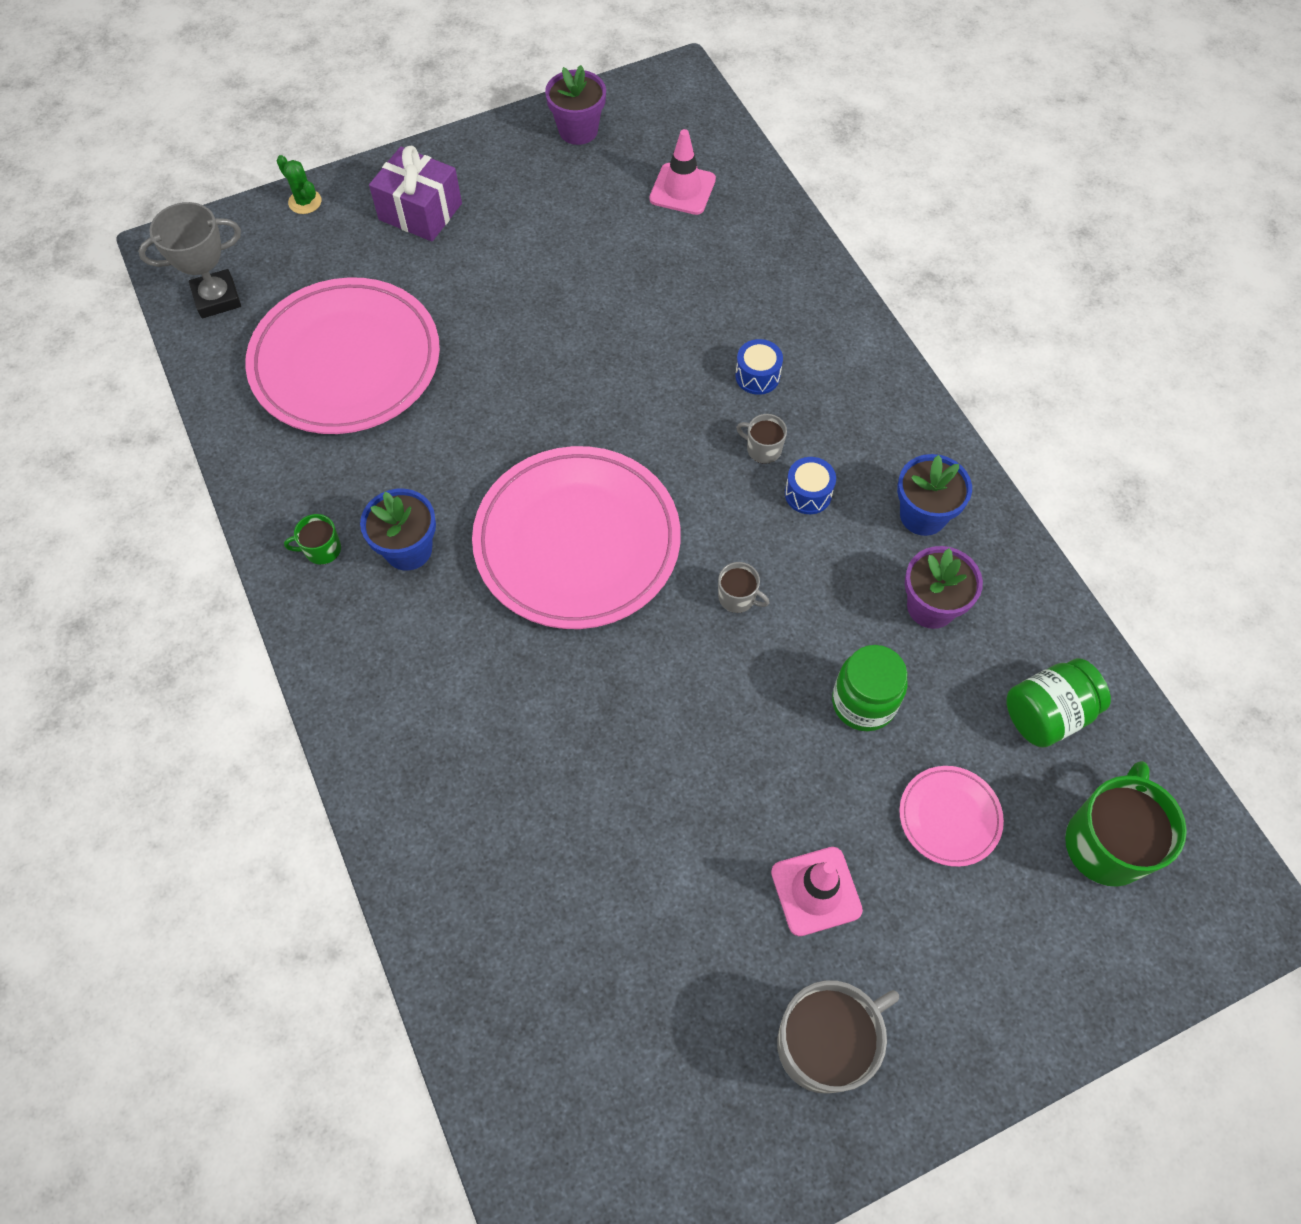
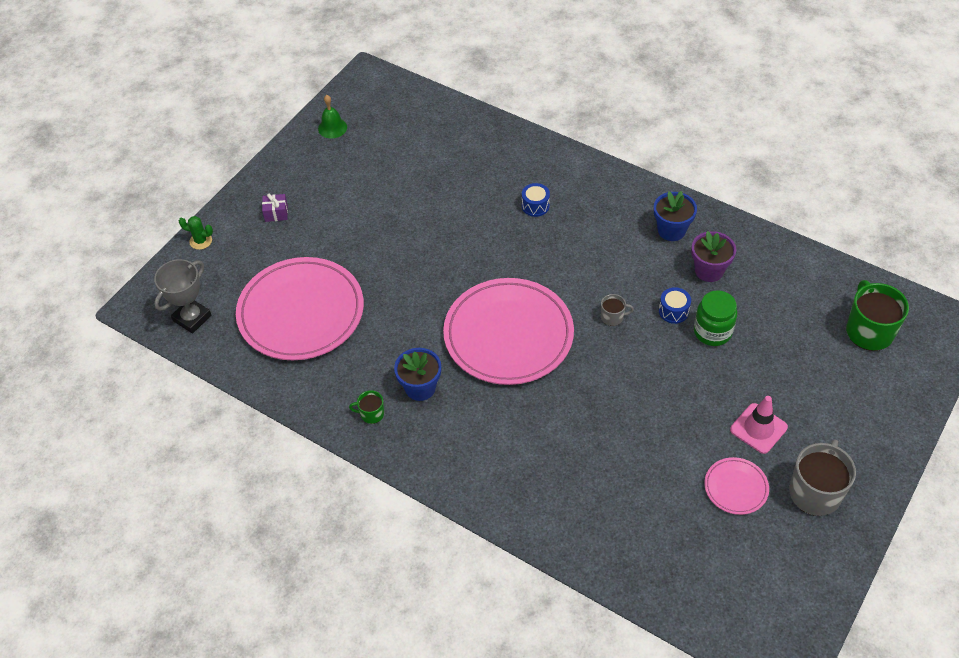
camera: 30 degrees left, 10 degrees down
(322, 549) = (371, 414): green mug -> green mug turned 45 degrees clockwise
(420, 212) = (276, 213): purple gift -> purple gift, size x0.53
(578, 130) = (332, 128): purple flower pot -> green bell
(682, 189) = (417, 131): pink traffic cone -> none
(763, 449) = (567, 240): grey mug -> none
(808, 494) = (607, 249): blue drum -> blue drum (673, 311)
(949, 817) = (792, 360): pink plate -> pink plate (736, 487)
(1047, 714) = (799, 289): green jar -> none

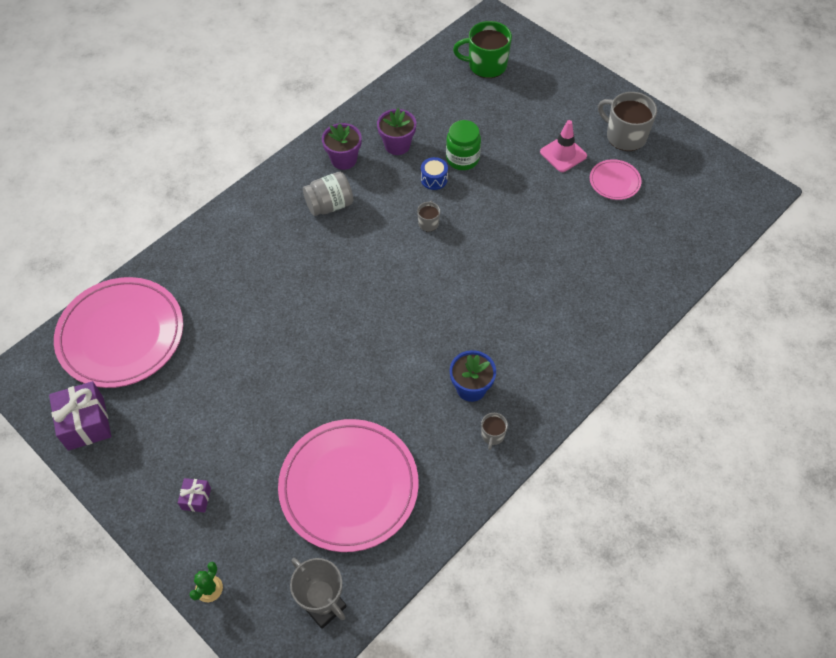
camera: 80 degrees left, 5 degrees up
(332, 128) = (86, 423): green bell -> purple gift
(371, 414) = (492, 435): green mug -> grey mug
(508, 335) = (427, 305): pink plate -> pink plate (121, 335)
(535, 206) = (277, 254): blue drum -> none
(608, 232) = (330, 205): none -> grey jar
(671, 230) = (344, 159): blue flower pot -> purple flower pot

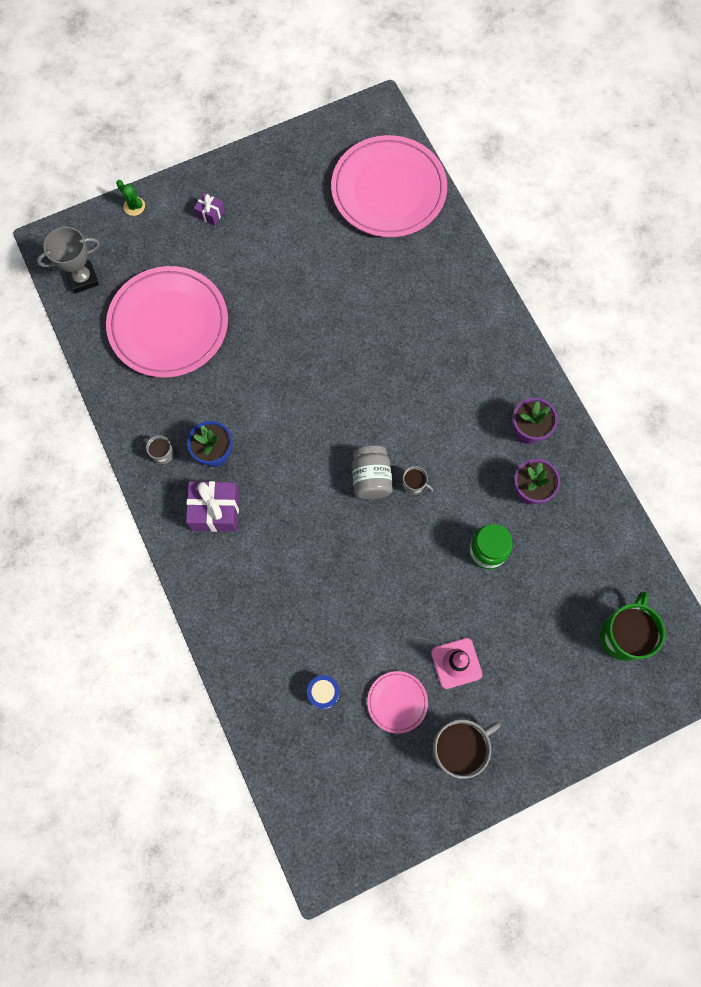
camera: 110 degrees right, 15 degrees up
(86, 423) = (312, 150): purple gift -> purple gift (215, 511)
(330, 205) = (472, 399): grey jar -> grey jar (371, 478)
(434, 179) = (469, 511): blue drum -> blue drum (323, 693)

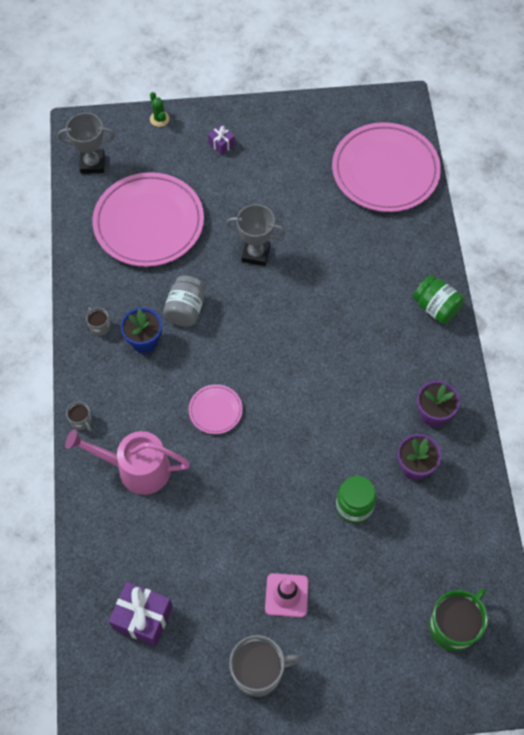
camera: 20 degrees right, 10 degrees down
(215, 511) = (125, 389): purple gift -> purple gift (143, 618)
(259, 589) = (136, 469): none -> pink watering can
(291, 322) = (256, 254): none -> grey trophy
(323, 693) = (156, 578): blue drum -> none
(371, 478) = (273, 408): grey jar -> grey jar (185, 310)
(397, 702) = (219, 610): pink plate -> pink plate (215, 410)
(414, 484) = (310, 426): grey mug -> grey mug (81, 421)
(491, 320) = (436, 308): none -> green jar

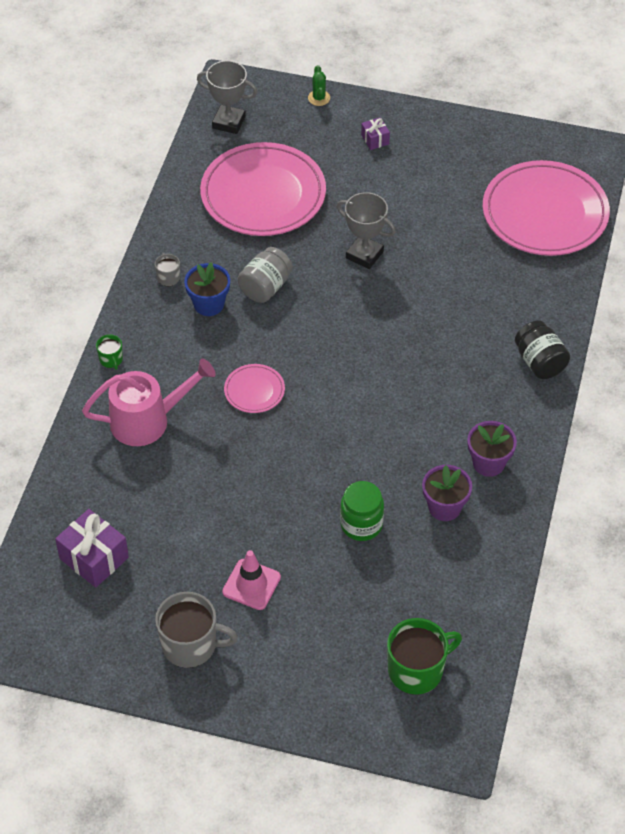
camera: 20 degrees right, 10 degrees down
(81, 421) = (111, 359): grey mug -> green mug
(136, 469) = (148, 420): pink watering can -> pink watering can turned 135 degrees clockwise
(436, 308) = (540, 362): green jar -> black jar

